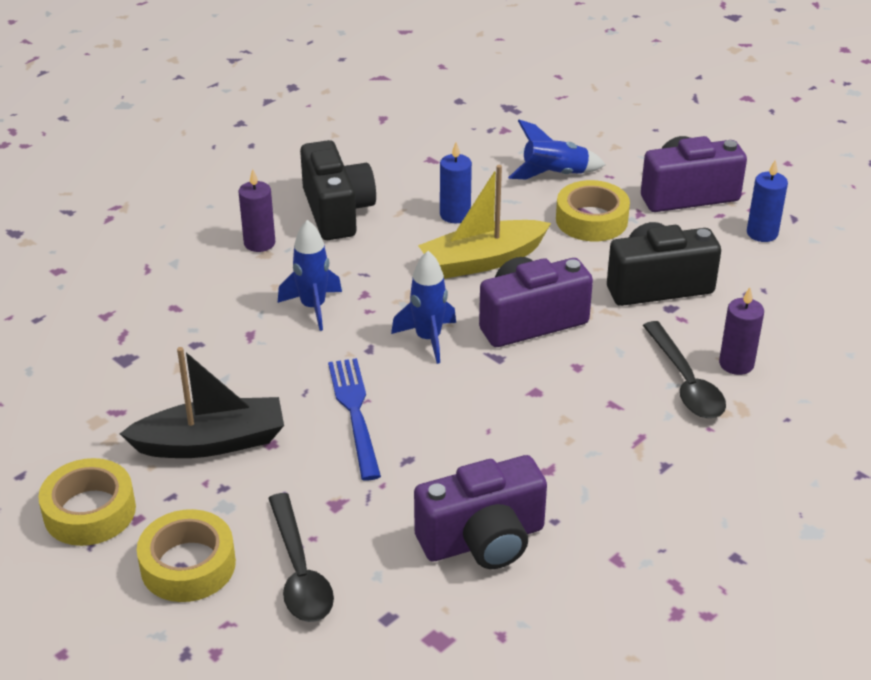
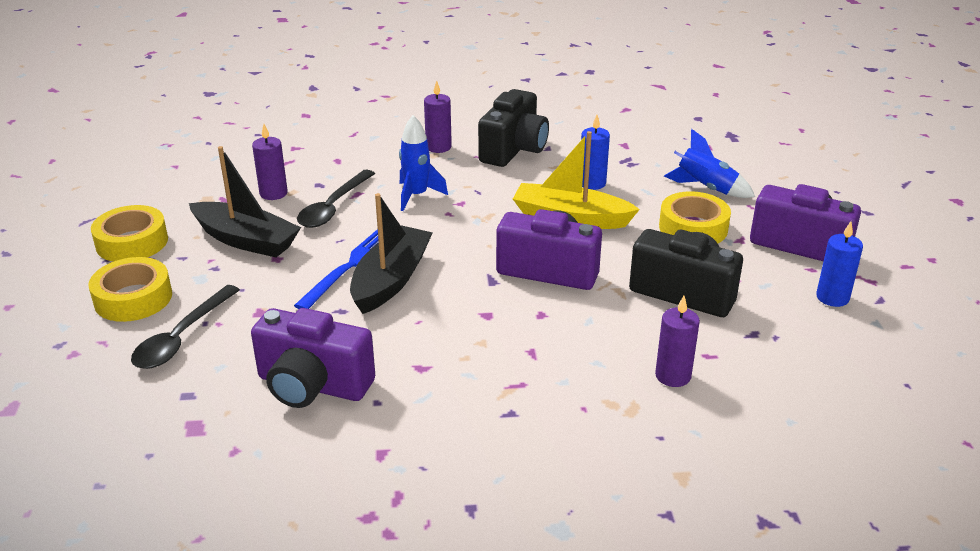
camera: 40 degrees right, 5 degrees down
(162, 378) = (273, 193): none -> purple candle
(410, 405) = (391, 280): none -> black boat
(428, 339) = (462, 247): blue rocket -> none
(685, 382) = (611, 366): black spoon -> black spoon (333, 207)

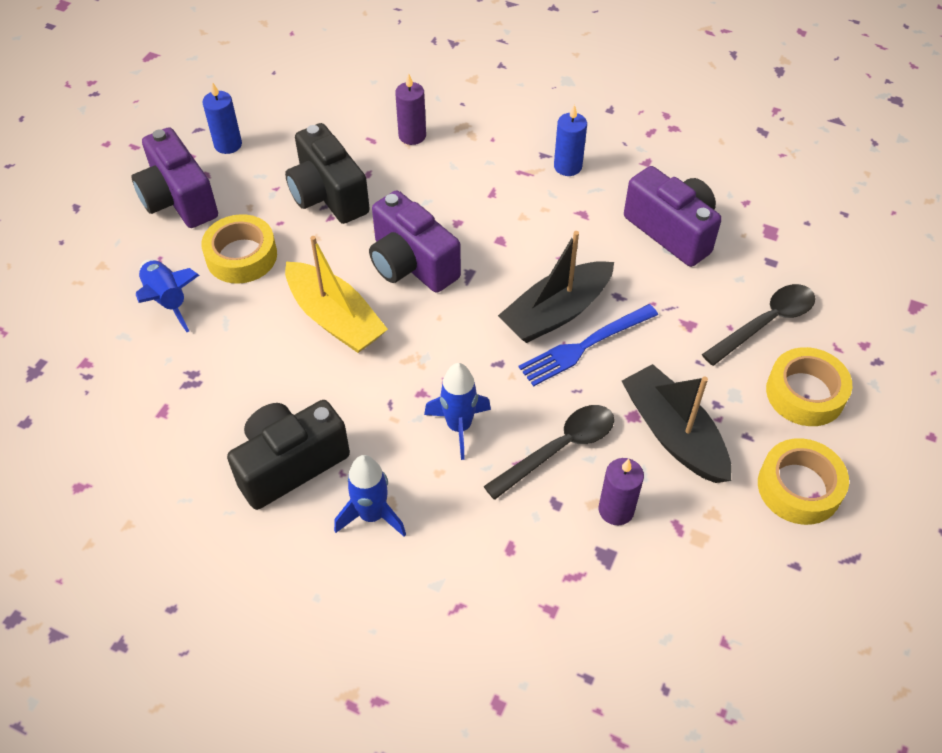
camera: 150 degrees left, 20 degrees up
(438, 147) = (372, 515): purple candle -> blue rocket
(592, 183) = (265, 360): blue candle -> blue candle (567, 166)

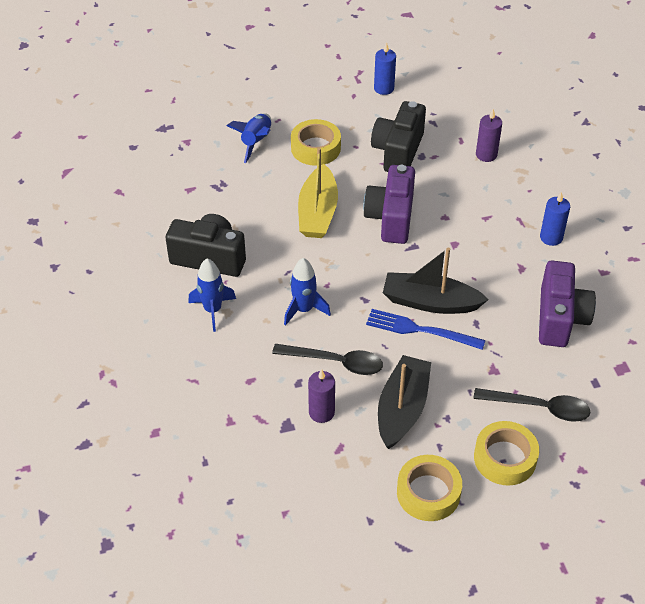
camera: 50 degrees right, 5 degrees down
(178, 199) = (324, 98): purple camera -> none

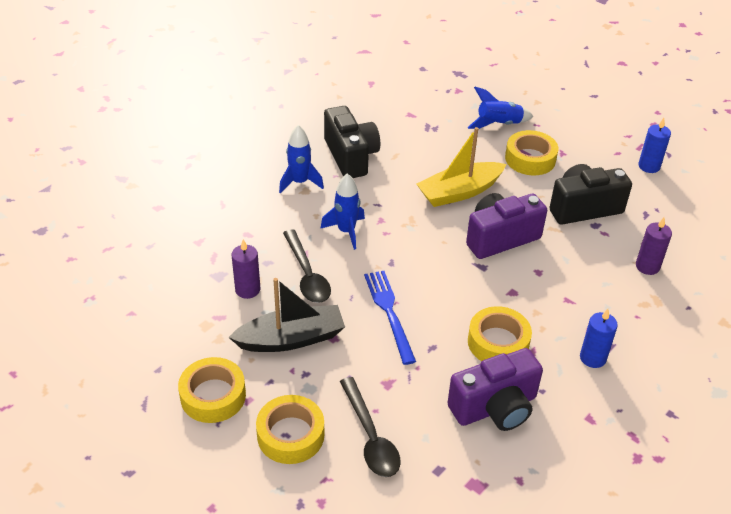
camera: 55 degrees right, 5 degrees down
(430, 302) = (427, 305): black boat -> none
(499, 281) = (498, 342): none -> yellow tape

